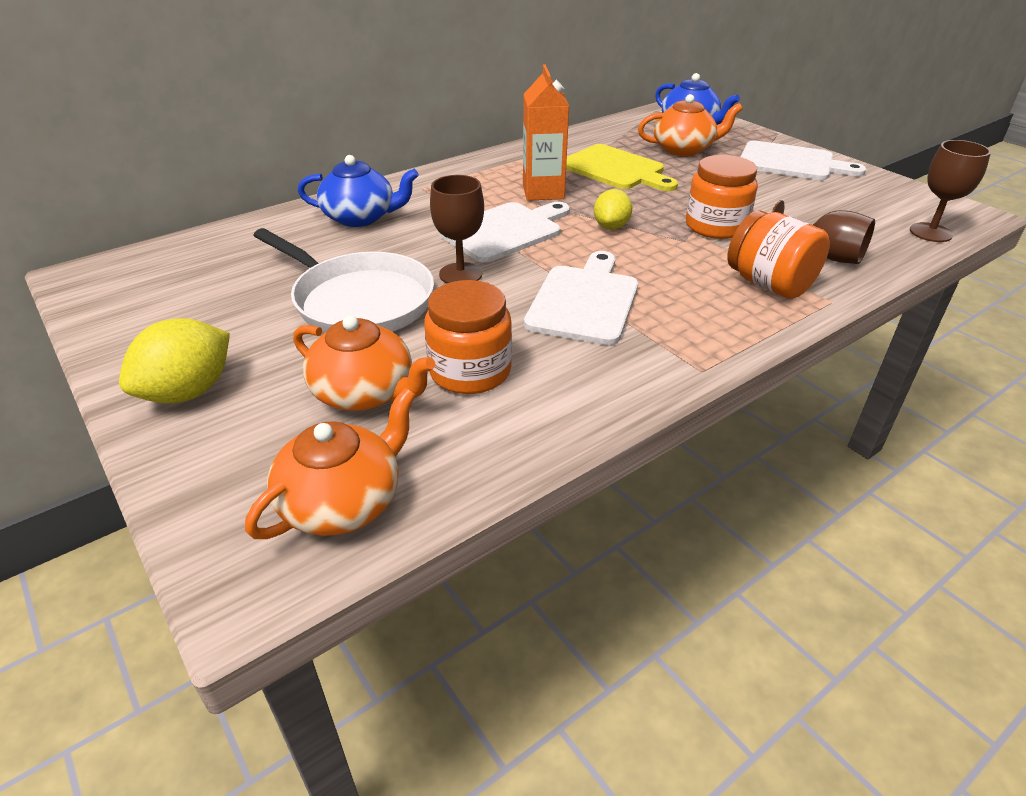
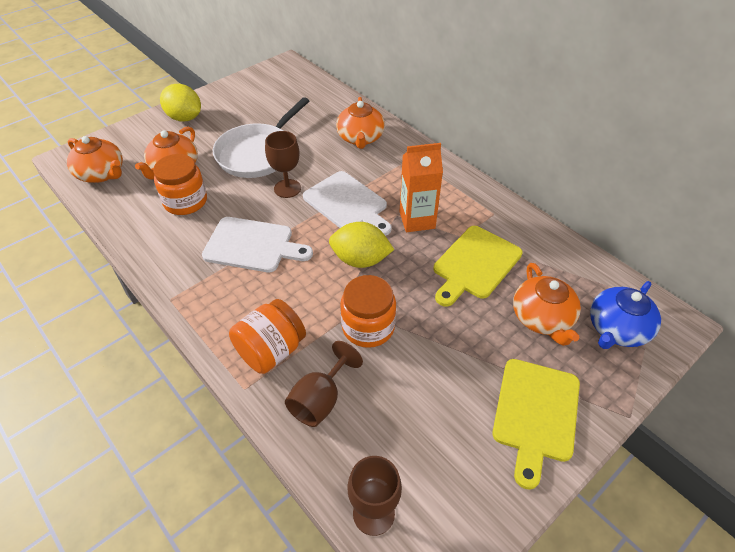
camera: 85 degrees right, 10 degrees up
(360, 217) = (360, 138): blue teapot -> orange teapot
(611, 226) = (360, 260): yellow lemon -> yellow lemon, size x1.52
(791, 162) = (535, 414): white cutting board -> yellow cutting board

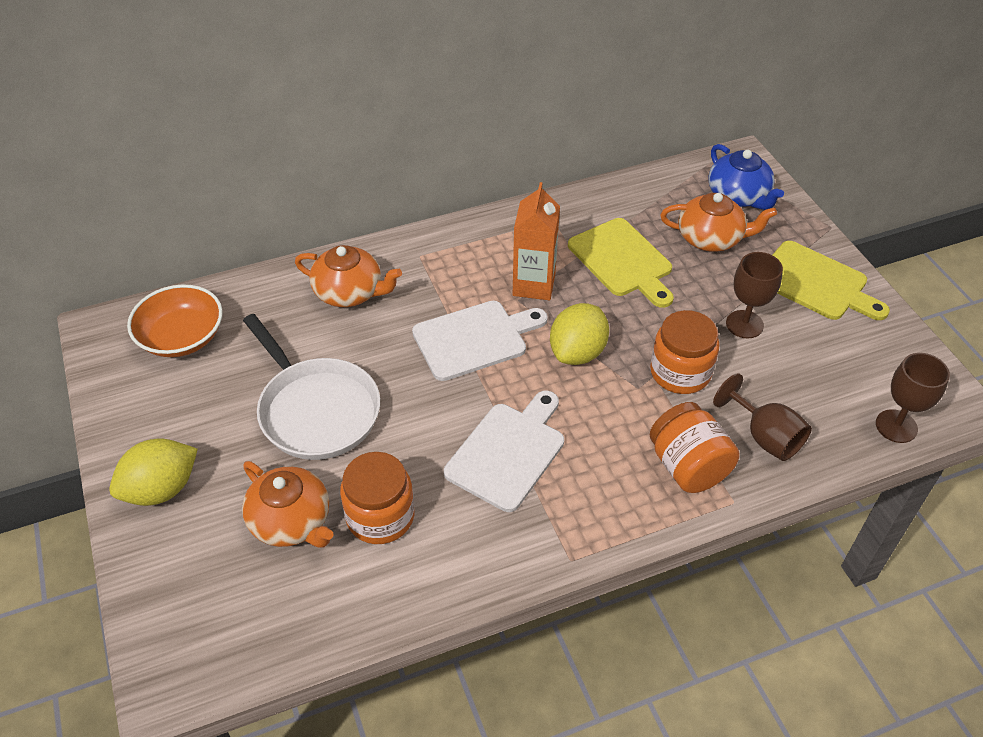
camera: 70 degrees left, 0 degrees up
(101, 174) = (246, 628): orange teapot -> none
(287, 188) = (413, 393): brown goblet -> brown goblet (744, 324)
(292, 90) = (182, 337): none -> orange bowl

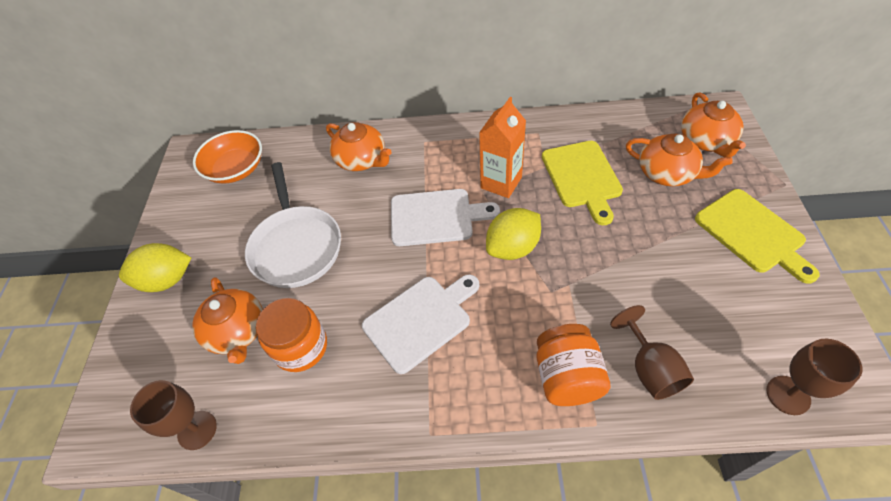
camera: 25 degrees right, 5 degrees up
(680, 372) = (594, 287): orange jar -> none
(738, 196) = (706, 141): blue teapot -> orange teapot
(744, 324) = (669, 257): brown goblet -> brown goblet (197, 430)

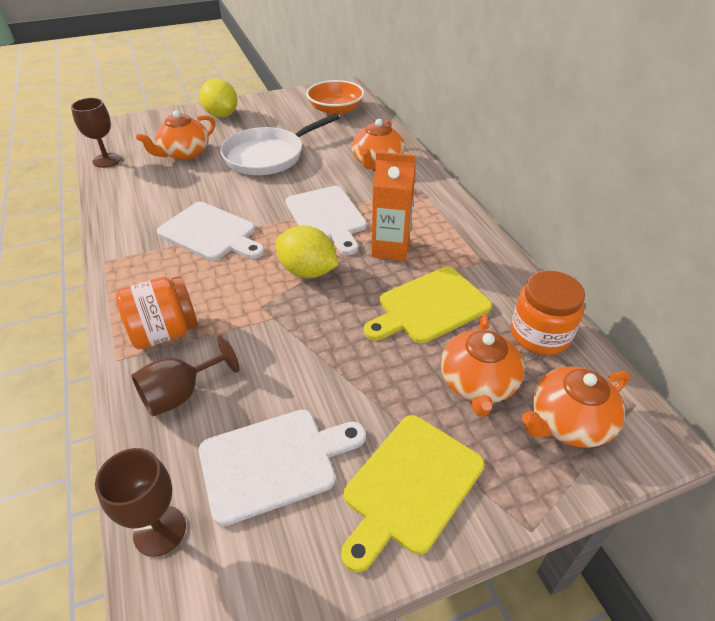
camera: 65 degrees right, 10 degrees down
(300, 347) = (175, 182): orange jar -> orange jar (540, 334)
(728, 309) = (274, 462): none -> white cutting board

